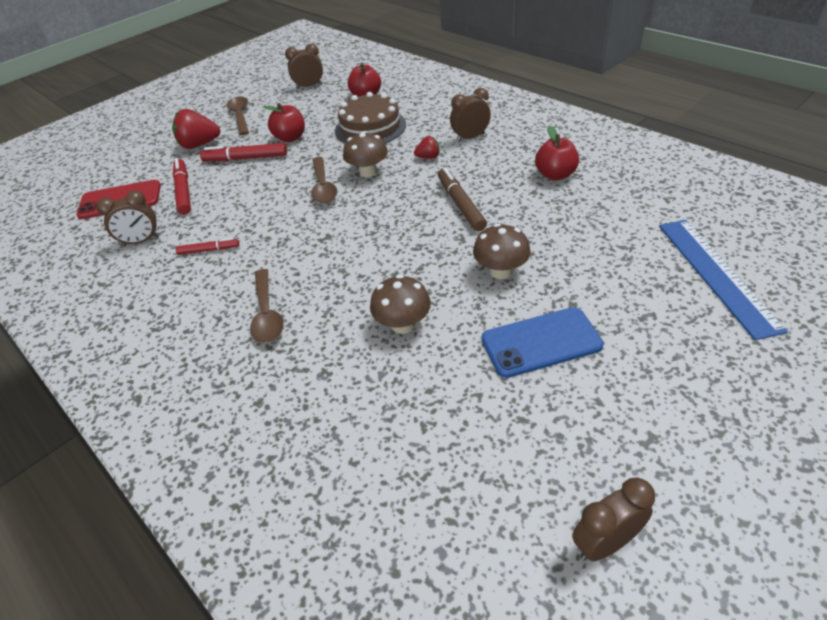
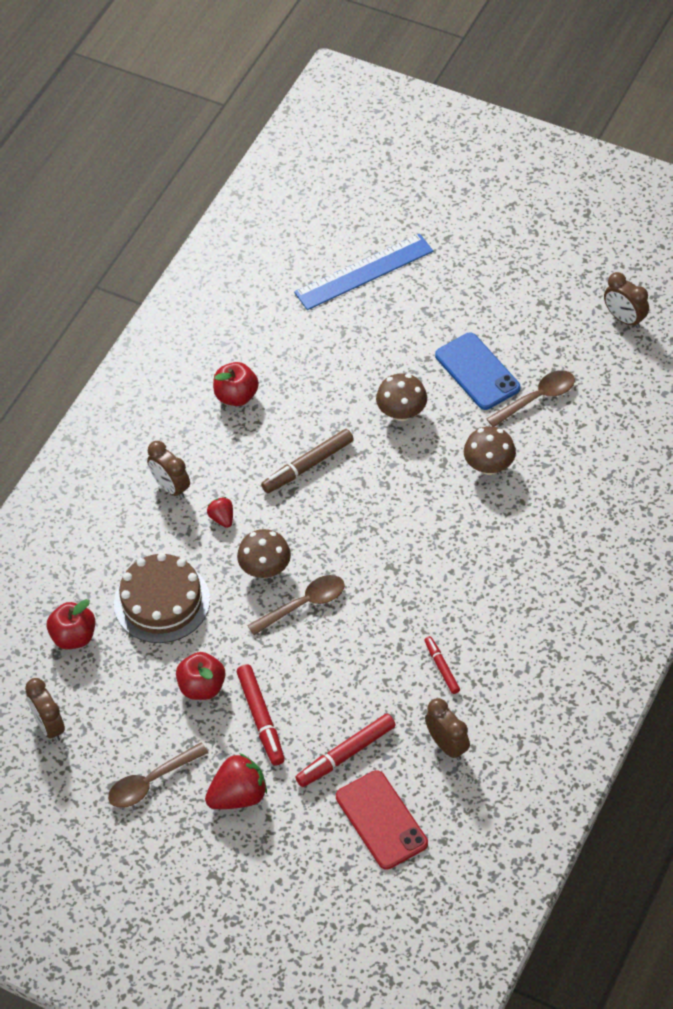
camera: 110 degrees left, 10 degrees up
(199, 145) = (238, 796): red strawberry -> red strawberry turned 90 degrees counterclockwise
(267, 314) = (511, 572): brown spoon -> brown spoon (537, 398)

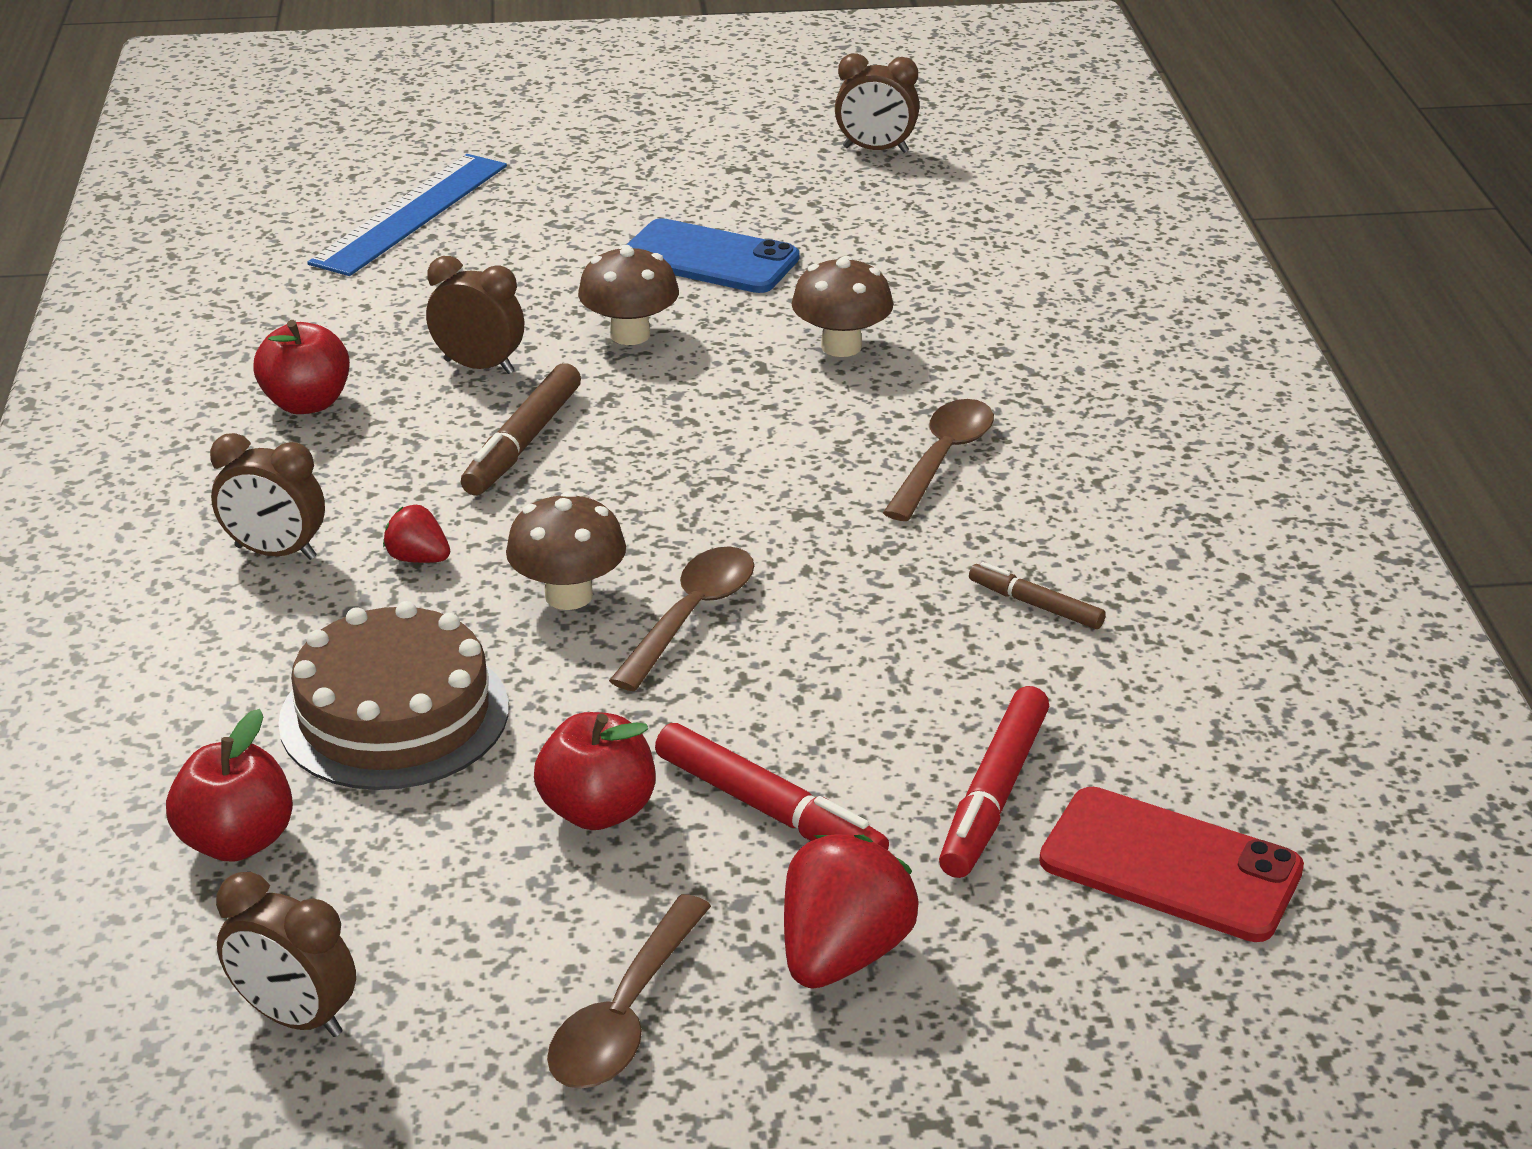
camera: 35 degrees left, 20 degrees down
(442, 667) = (1035, 605): red marker -> brown marker
(447, 745) = (1166, 704): brown clock -> brown clock (479, 366)
(537, 398) = (836, 257): brown spoon -> brown spoon (942, 458)

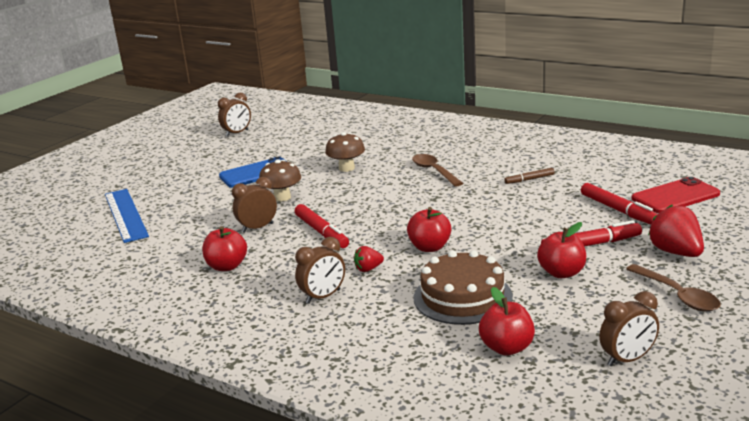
camera: 50 degrees left, 10 degrees down
(522, 442) = (321, 232): brown marker -> red marker
(568, 595) = (429, 247): brown mushroom -> red apple
(691, 615) = (469, 230): brown spoon -> none

